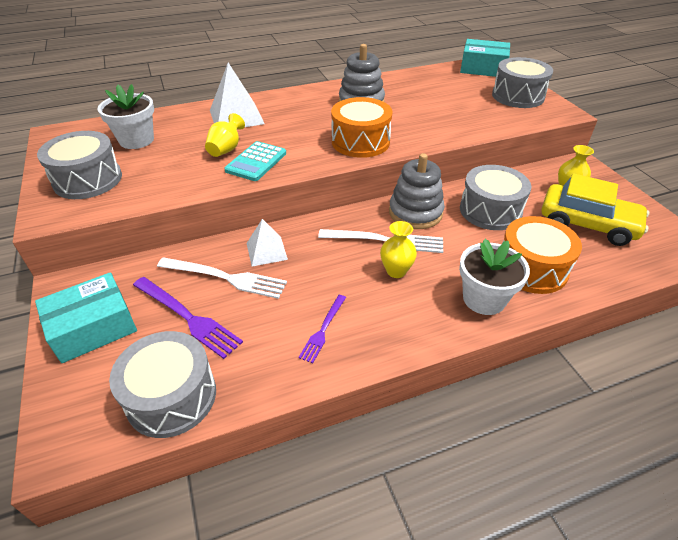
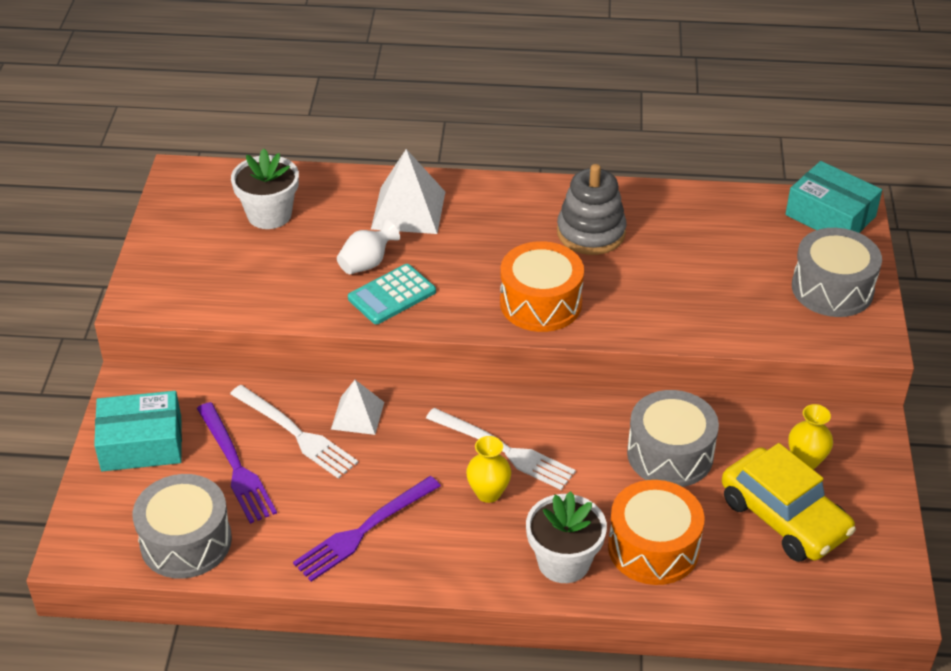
camera: 25 degrees right, 0 degrees up
(88, 180) = (193, 262): grey drum -> none
(226, 149) = (367, 263): yellow vase -> white vase
(323, 330) = (364, 530): purple fork -> purple fork, size x1.67
(415, 212) = (569, 424): grey stacking toy -> none

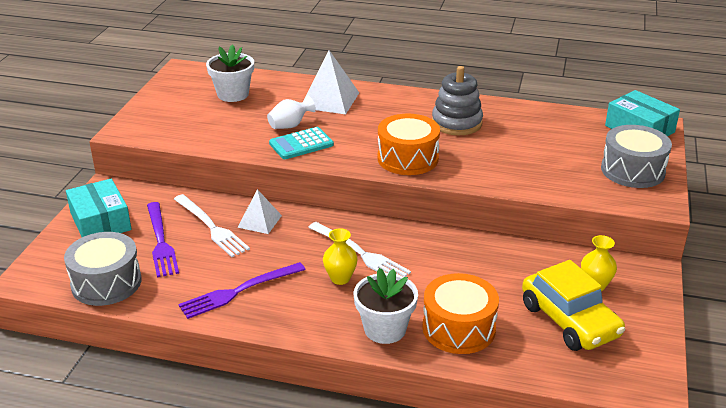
camera: 10 degrees right, 10 degrees down
(141, 444) = (100, 221): turquoise box -> turquoise box turned 60 degrees clockwise
(670, 454) = (487, 270): grey drum -> none

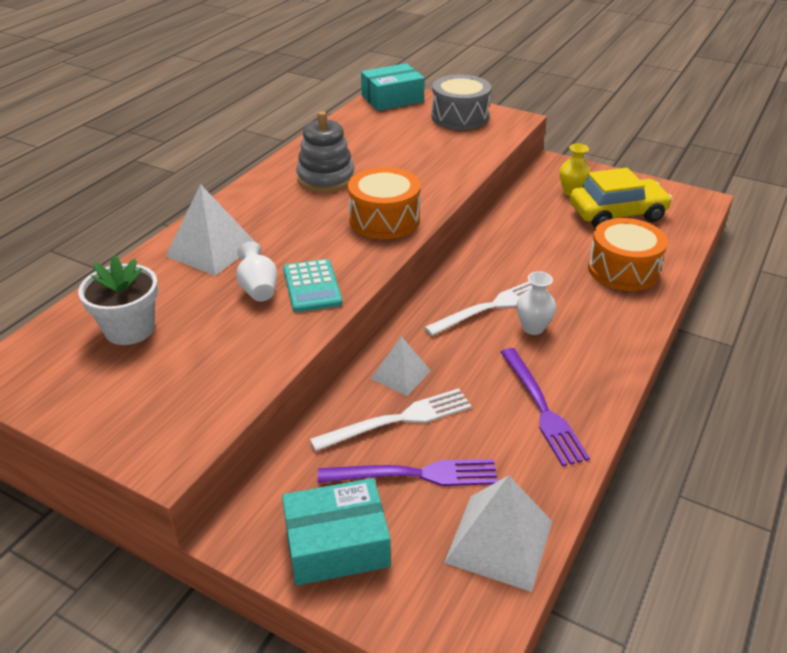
camera: 75 degrees left, 5 degrees up
(106, 283) = (499, 541): grey drum -> white pyramid
(340, 278) = (533, 328): yellow vase -> white vase
(385, 329) = (621, 312): white flower pot -> none

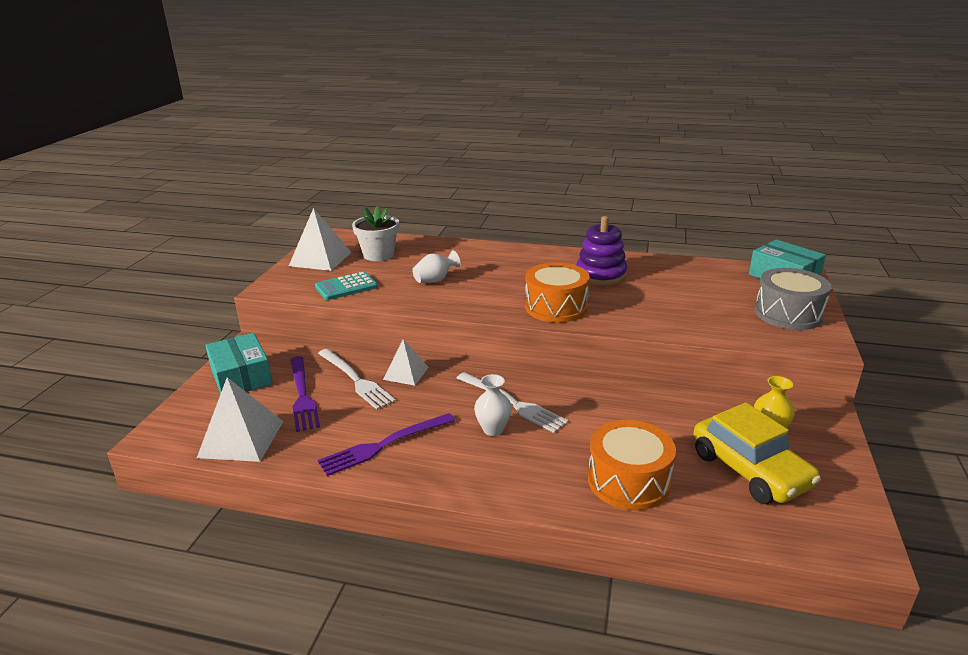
camera: 75 degrees right, 10 degrees down
(212, 250) = (473, 258): white pyramid -> white pyramid (320, 259)
(312, 286) = (447, 296): turquoise calculator -> turquoise calculator (346, 287)
(326, 179) = (600, 275): grey stacking toy -> purple stacking toy

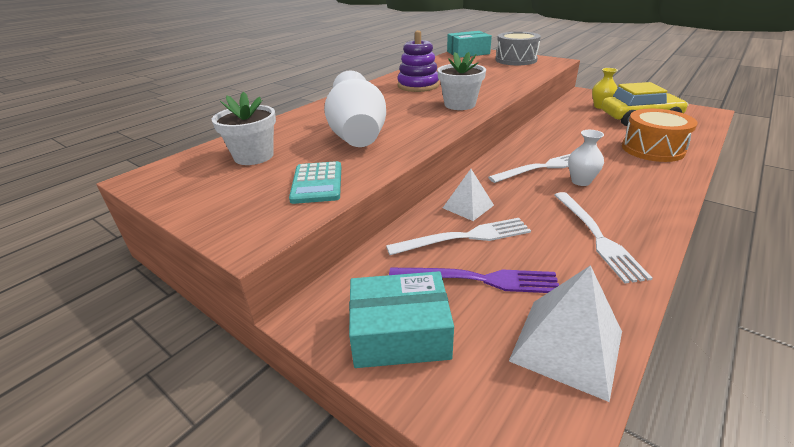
camera: 65 degrees left, 5 degrees up
(320, 259) = (208, 192): white pyramid -> none
(384, 445) = (597, 236): purple fork -> white fork
(435, 280) = (358, 138): white vase -> white vase, size x1.88
(556, 307) = (459, 105): orange drum -> white flower pot

